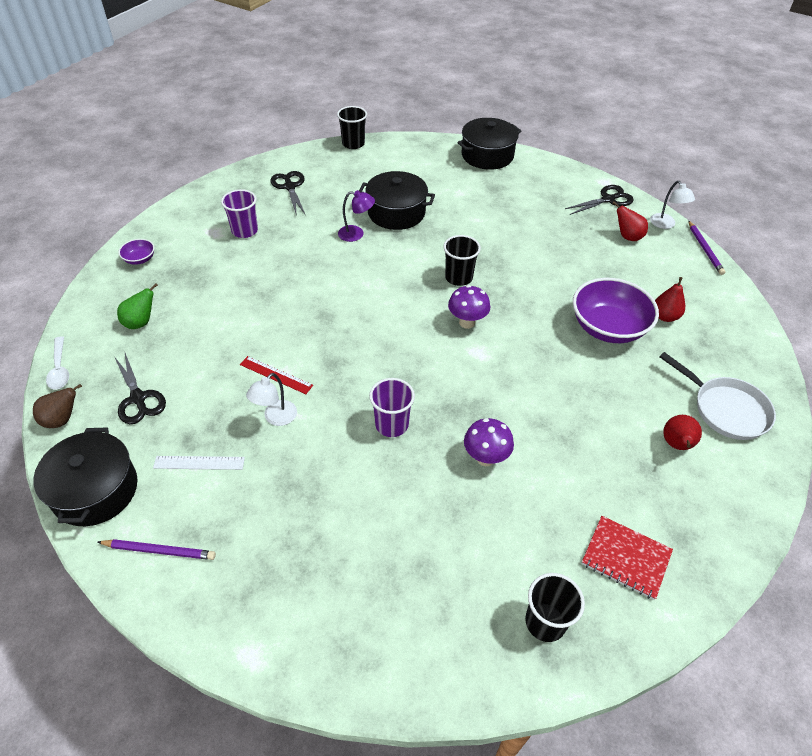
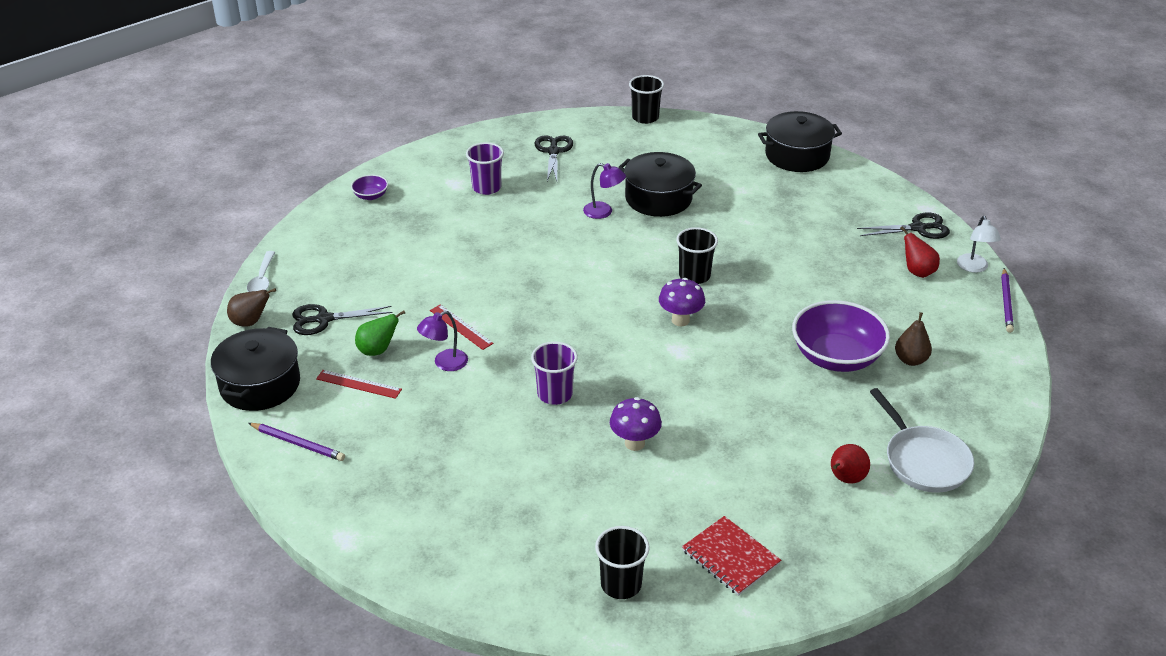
camera: 20 degrees right, 10 degrees down
(138, 398) = (324, 319): black scissors -> black scissors turned 90 degrees clockwise
(141, 322) = (350, 254): green pear -> green pear (377, 350)
(199, 463) = (358, 384): white ruler -> red ruler
(275, 418) = (444, 363): white lamp -> purple lamp
(665, 316) = (910, 360): red pear -> brown pear

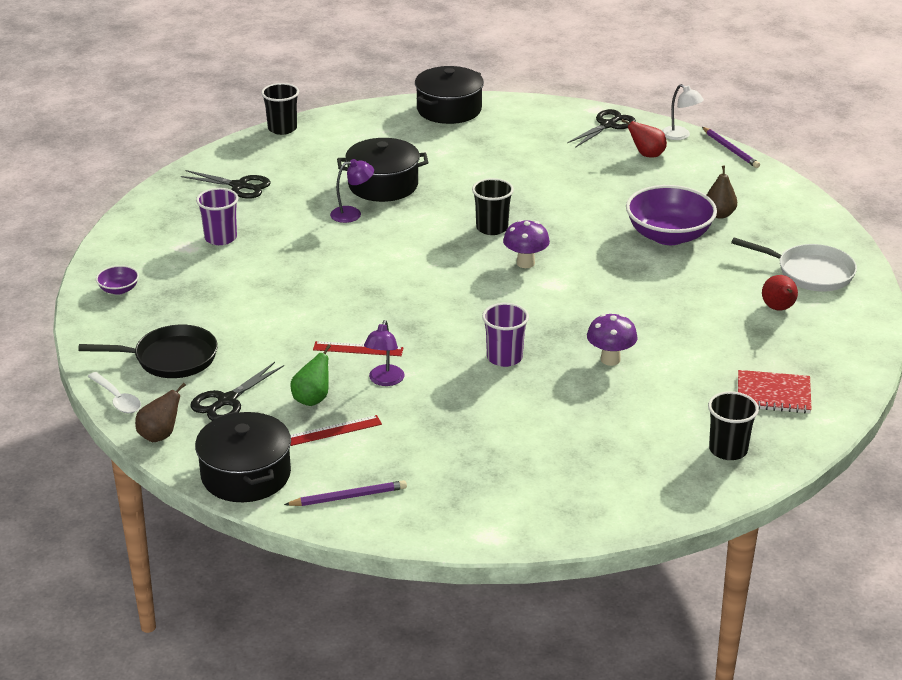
camera: 40 degrees left, 5 degrees down
(332, 266) = (170, 358): none -> black pan
(553, 151) = (239, 186): black scissors -> black scissors turned 150 degrees clockwise

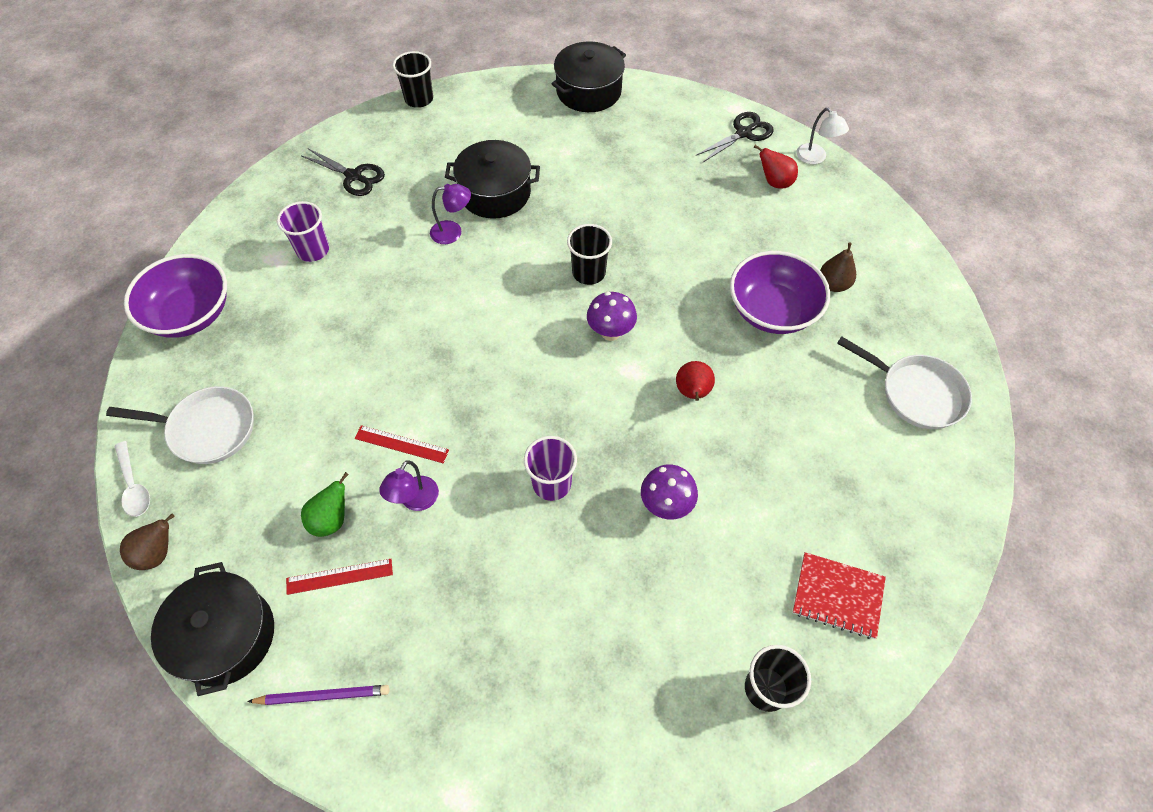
camera: 10 degrees right, 25 degrees up
(119, 289) = (190, 314): purple bowl -> purple bowl, size x2.22
(170, 358) = (207, 429): black pan -> white pan
(227, 401) = (243, 507): black scissors -> none
(730, 149) = (864, 185): purple pencil -> none
(778, 308) = (870, 448): red pear -> red pear (692, 393)

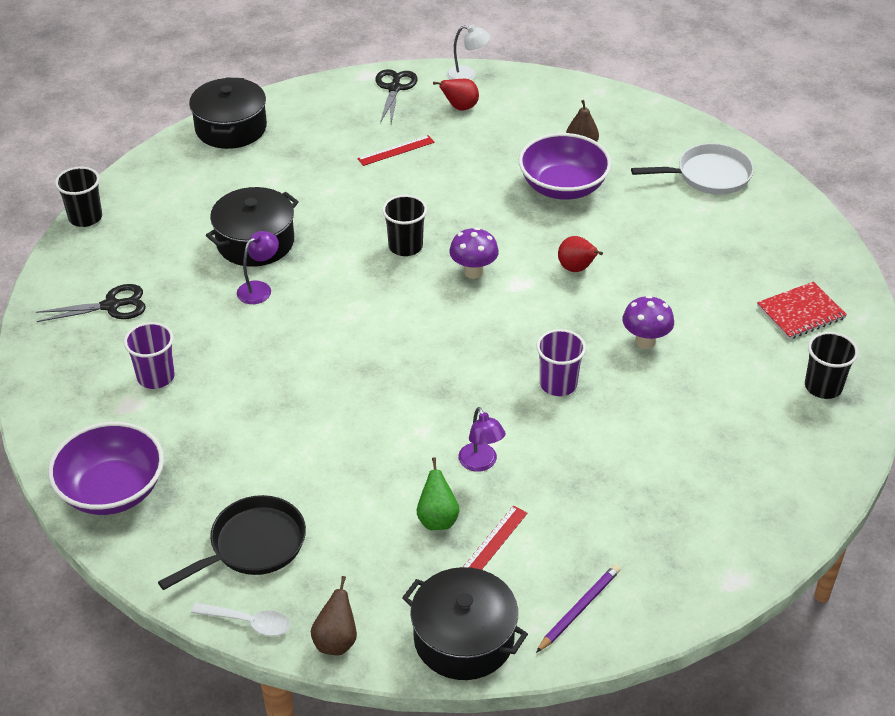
camera: 45 degrees left, 15 degrees down
(207, 429) = (252, 545): white pan -> black pan
(401, 444) = (421, 440): red ruler -> red ruler (396, 150)

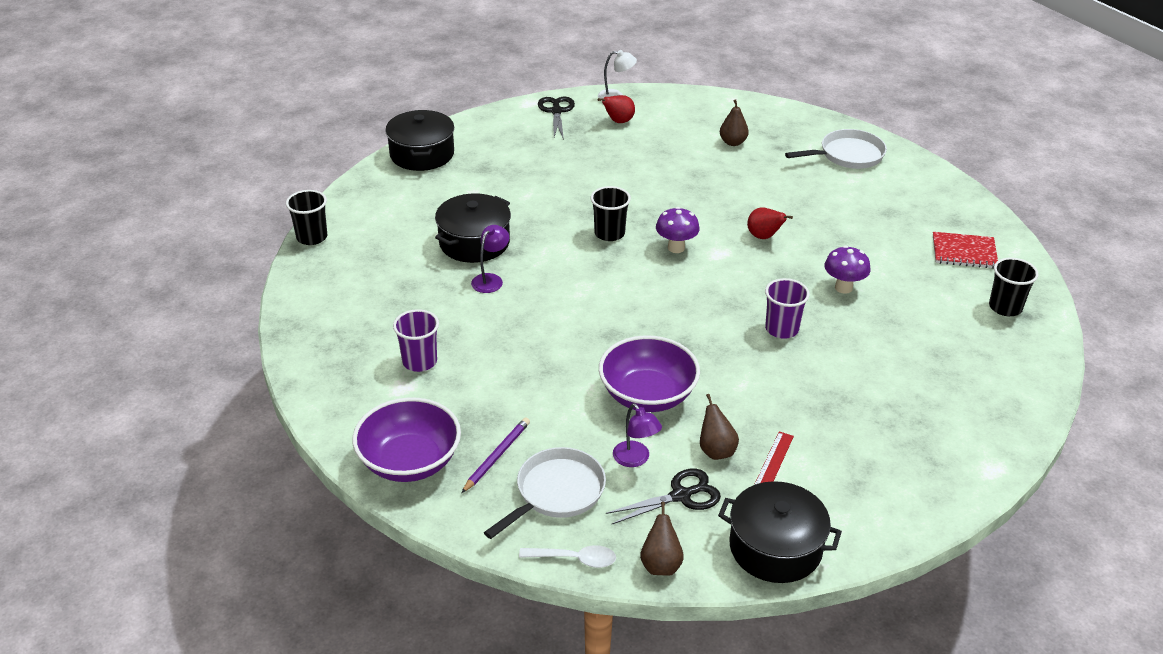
camera: 10 degrees left, 5 degrees down
(111, 306) = (359, 307): black scissors -> black scissors (681, 496)
(252, 545) = (556, 493): black pan -> white pan
(396, 150) = (574, 159): red ruler -> none
(437, 519) = (716, 451): green pear -> brown pear
(481, 463) = (738, 400): purple lamp -> purple lamp (635, 459)
(563, 187) = (729, 175): purple bowl -> purple bowl (647, 395)
(579, 609) = (867, 510): purple pencil -> purple pencil (496, 456)
(800, 312) = (964, 252): red notebook -> red notebook turned 45 degrees clockwise

